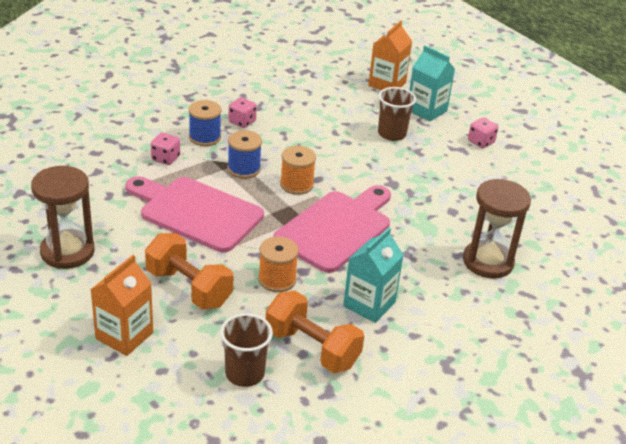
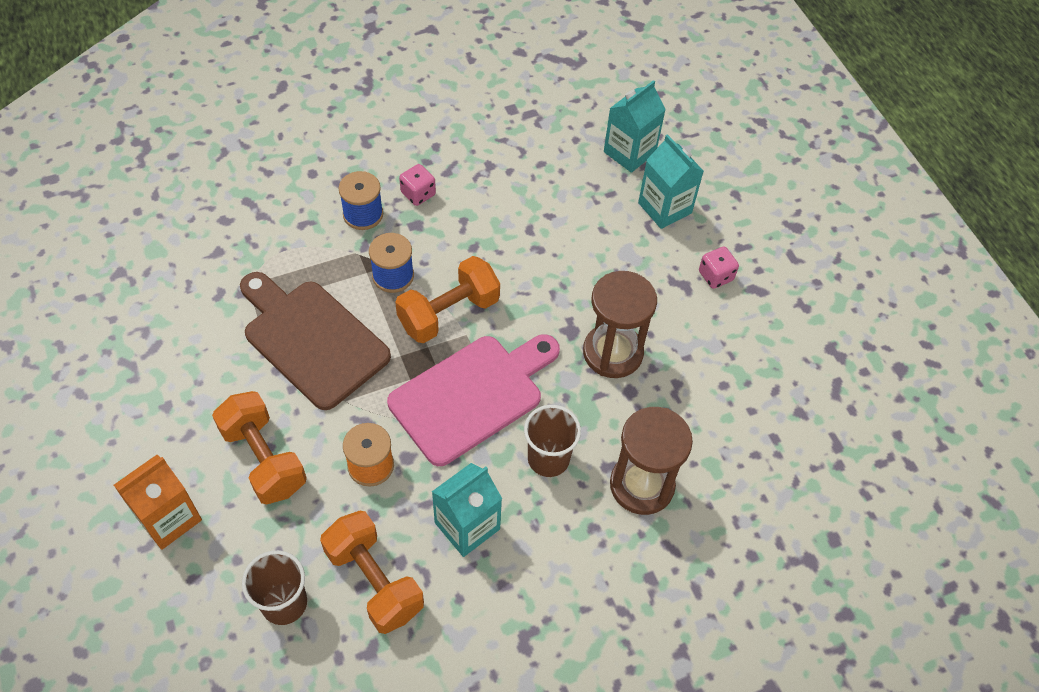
camera: 15 degrees right, 20 degrees up
(67, 252) = (145, 377): brown hourglass -> brown hourglass (613, 352)
(165, 158) = (304, 243): pink dice -> none
(196, 212) = (311, 340): pink cutting board -> brown cutting board
(296, 184) = (448, 313): orange spool -> orange dumbbell
(387, 84) = (629, 152): orange carton -> turquoise carton
(392, 134) = (602, 244): brown cup -> brown cup (548, 458)

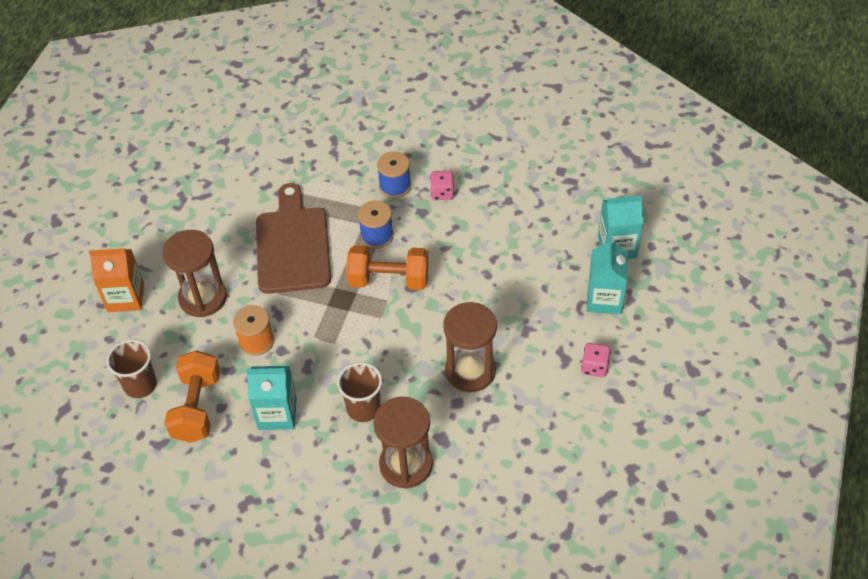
camera: 45 degrees right, 5 degrees down
(264, 459) = (203, 298): orange dumbbell -> brown hourglass
(471, 395) = (354, 339): pink cutting board -> none

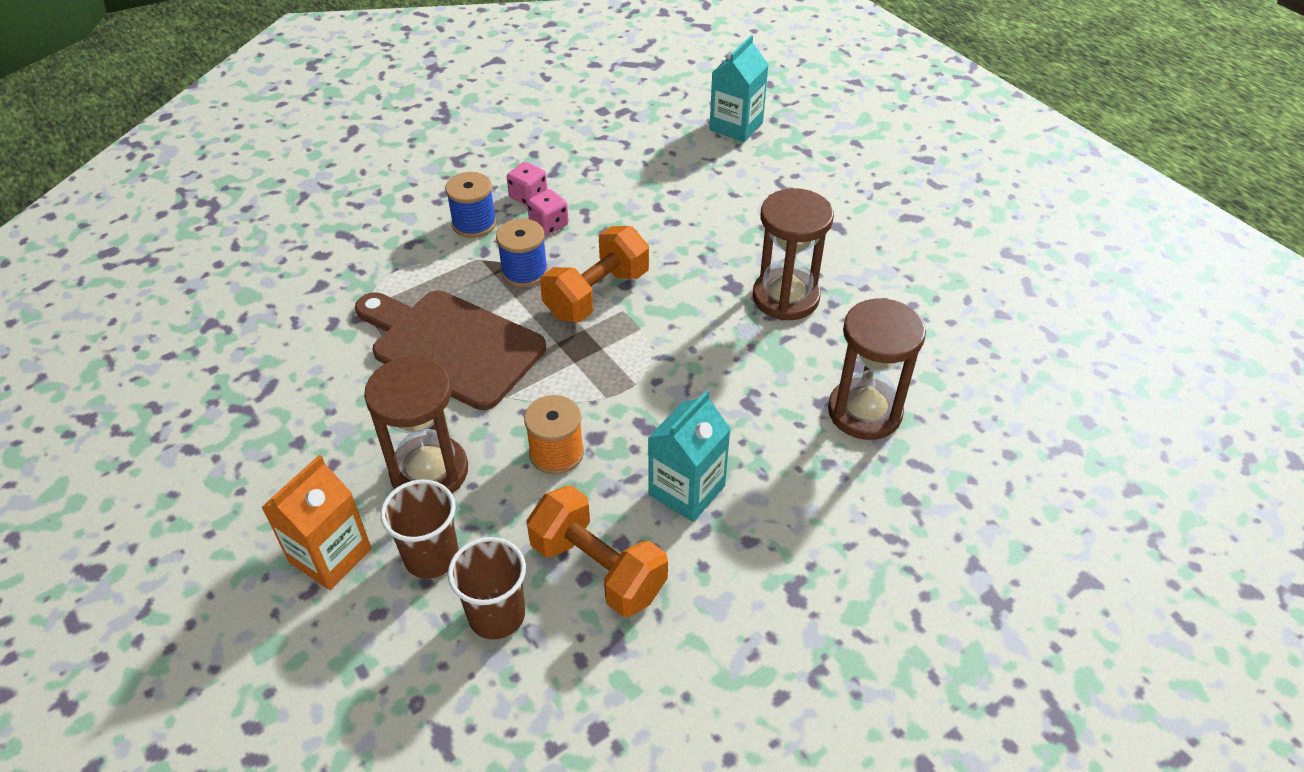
camera: 55 degrees left, 5 degrees down
(363, 408) = (754, 407): brown cup -> brown cup (431, 556)
(594, 367) = (864, 213): pink dice -> pink dice (549, 224)
(604, 299) = (789, 165): turquoise carton -> none

